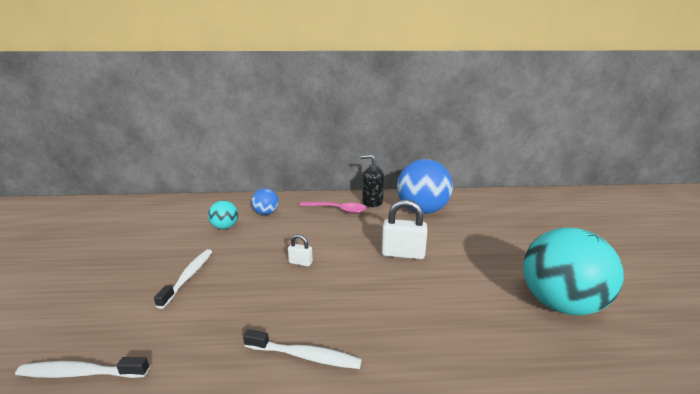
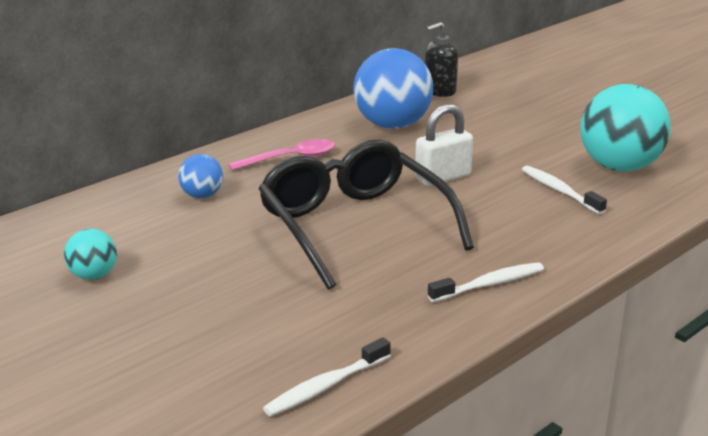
camera: 40 degrees left, 5 degrees up
(189, 276) = (256, 289): white toothbrush -> white toothbrush (559, 191)
(225, 227) = (182, 231): turquoise ball -> turquoise ball (93, 275)
(300, 262) = (354, 226): white padlock -> black glasses
(372, 202) = (317, 134): black soap dispenser -> black soap dispenser (439, 91)

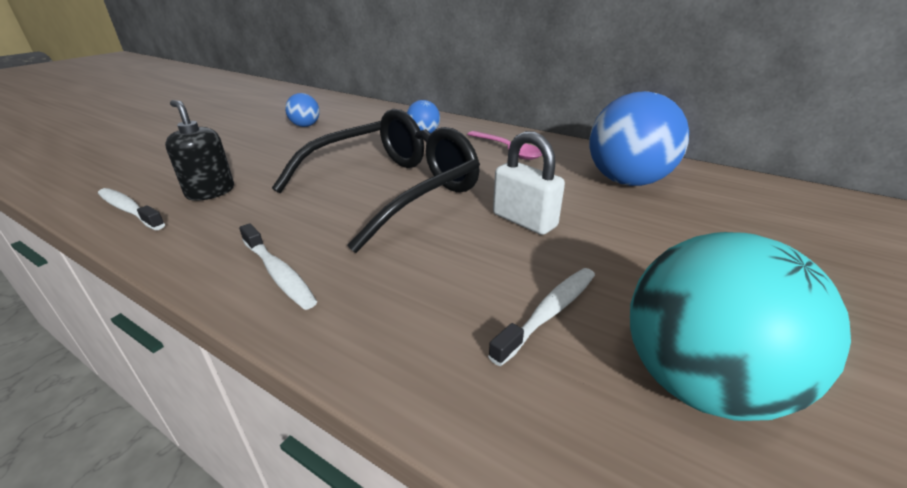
camera: 75 degrees right, 5 degrees up
(93, 275) = (305, 126): turquoise ball -> blue ball
(439, 91) = (758, 195): black soap dispenser -> black soap dispenser (210, 192)

